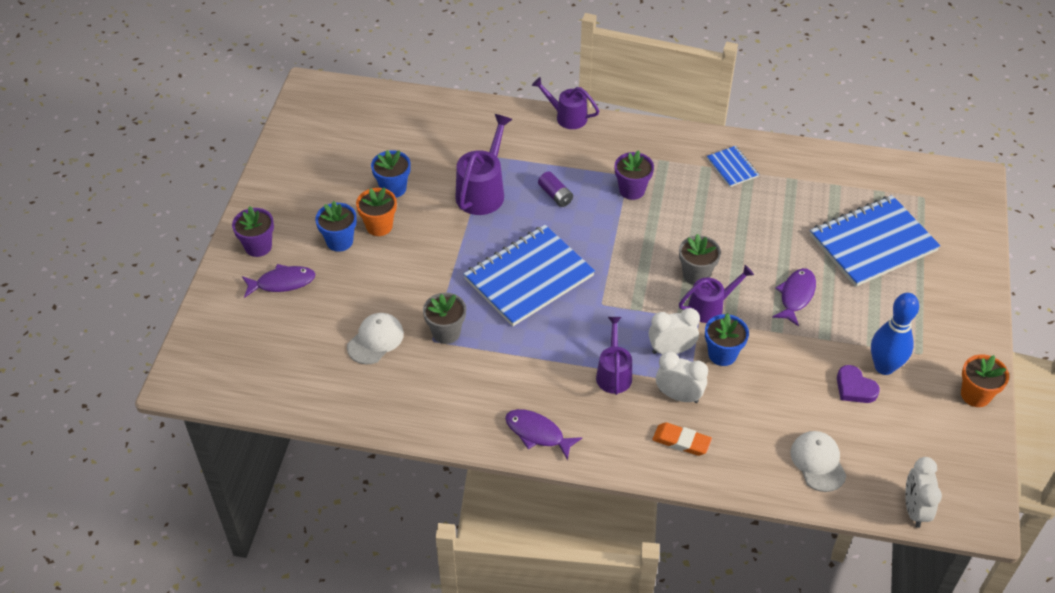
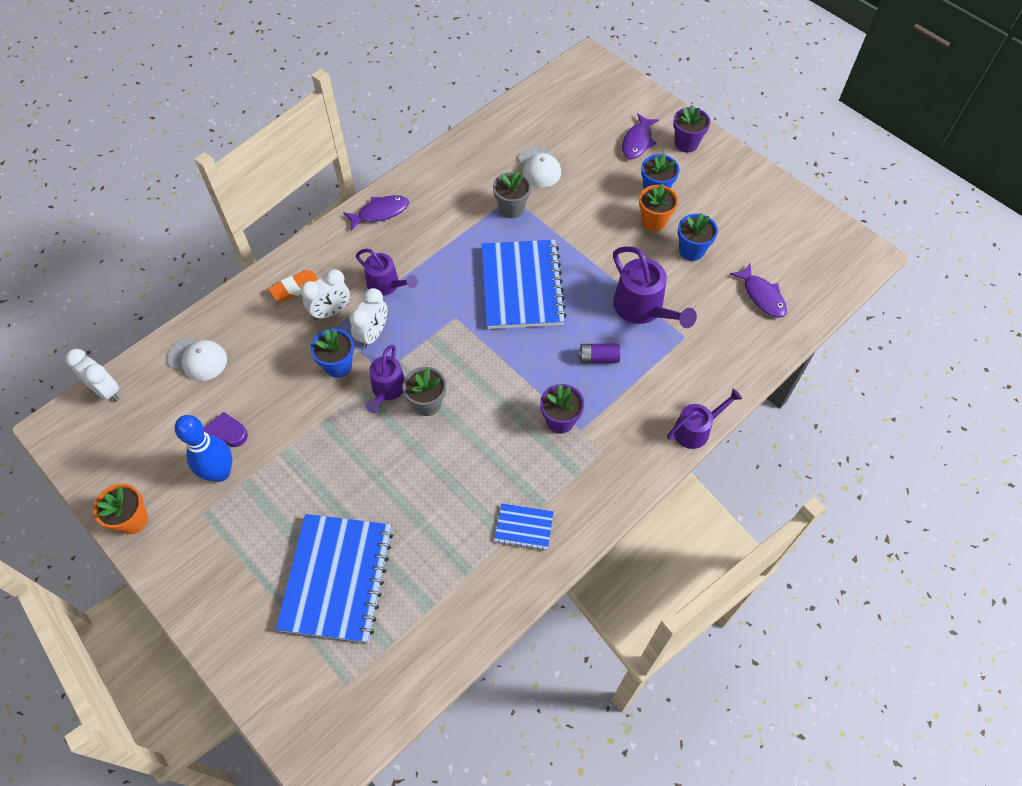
camera: 125 degrees right, 10 degrees up
(796, 296) = (341, 463): purple fish -> purple fish (761, 296)

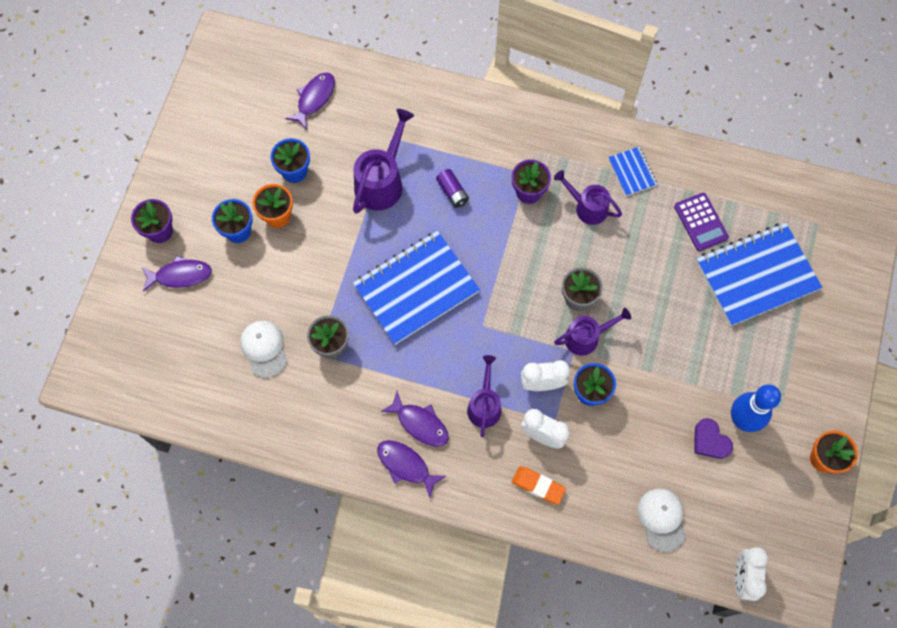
camera: 120 degrees left, 10 degrees up
(405, 236) = (420, 423): none -> purple fish
(428, 561) = (701, 222): none -> purple calculator
(539, 167) = (264, 349): white cap -> white cap turned 60 degrees counterclockwise
(696, 429) = (475, 95): purple watering can -> purple watering can (587, 207)

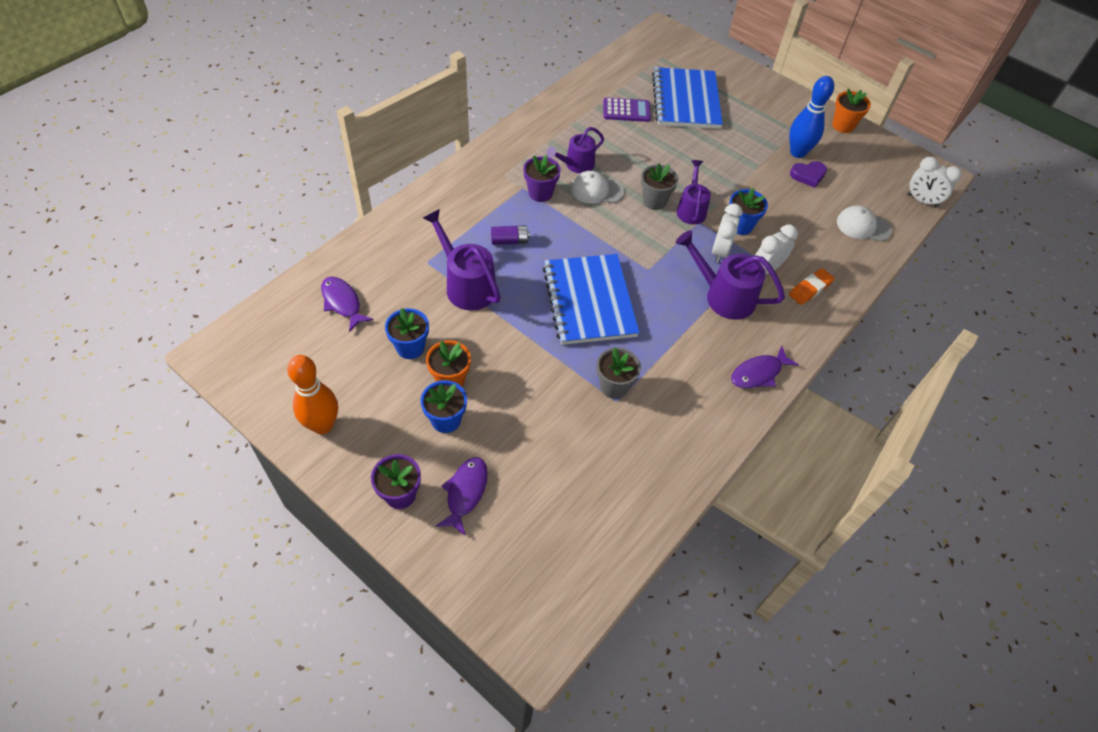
camera: 70 degrees left, 15 degrees down
(194, 148) = (322, 425): none -> orange bowling pin
(264, 349) = (589, 444): white cap -> white cap (596, 190)
(420, 423) = (722, 348): purple fish -> none
(484, 405) = (723, 296): purple watering can -> purple watering can, size x1.51
(632, 172) = (561, 129): blue notebook -> none

